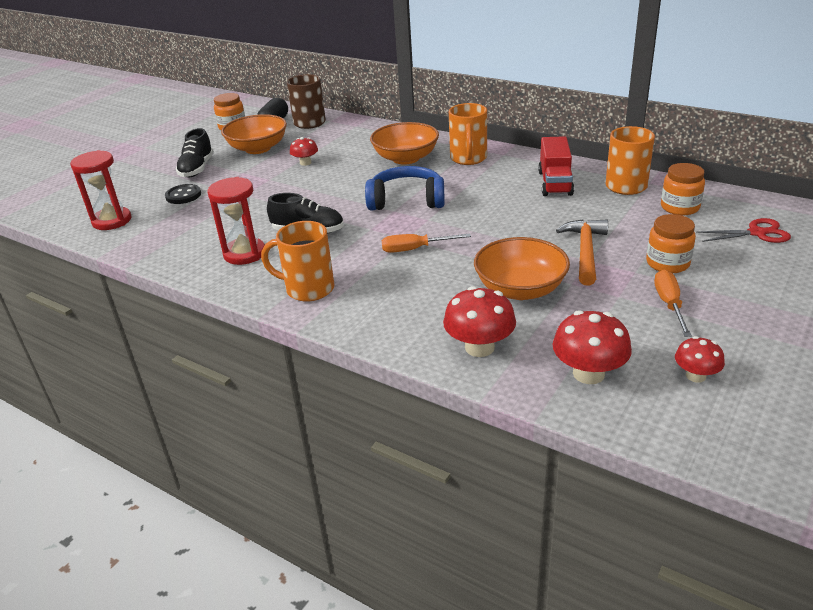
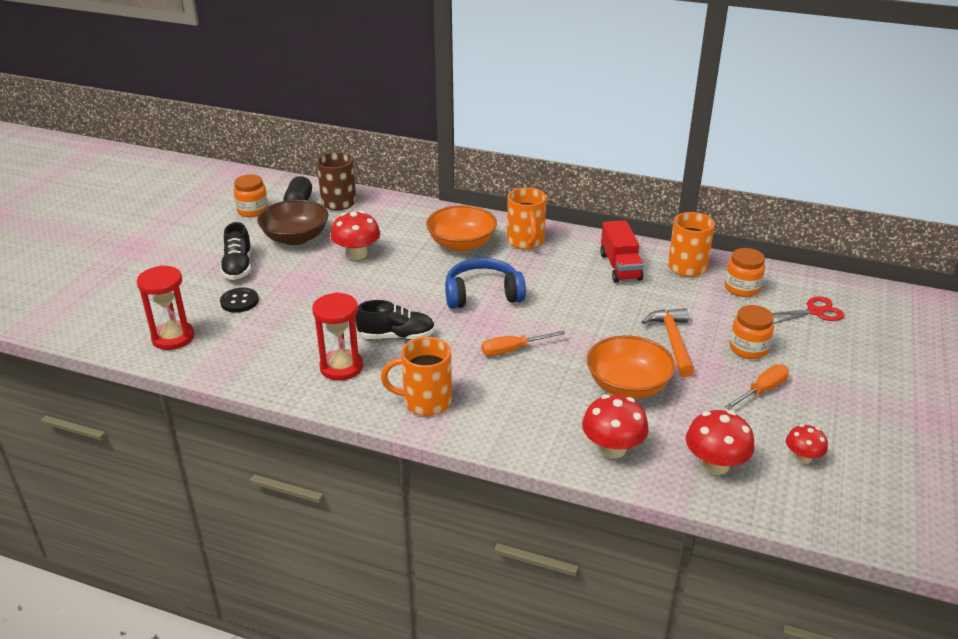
camera: 15 degrees left, 0 degrees up
(258, 148) = (295, 238): orange bowl -> brown bowl
(305, 163) = (357, 254): red mushroom -> red mushroom, size x1.65
(669, 304) = (762, 390): orange screwdriver -> orange screwdriver turned 60 degrees clockwise

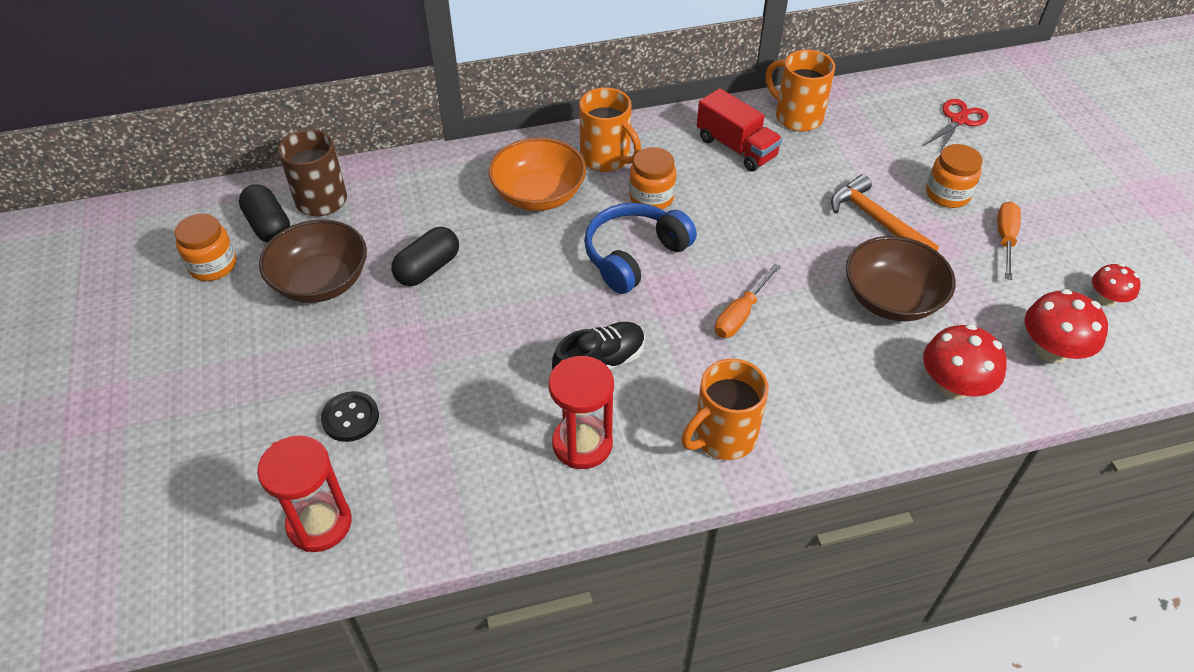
camera: 35 degrees left, 15 degrees up
(238, 267) = (290, 365): black shoe -> none
(357, 254) = (428, 268): red mushroom -> black capsule
(627, 386) = (891, 299): orange bowl -> brown bowl
(742, 288) = (872, 121): orange jar -> orange jar (651, 197)

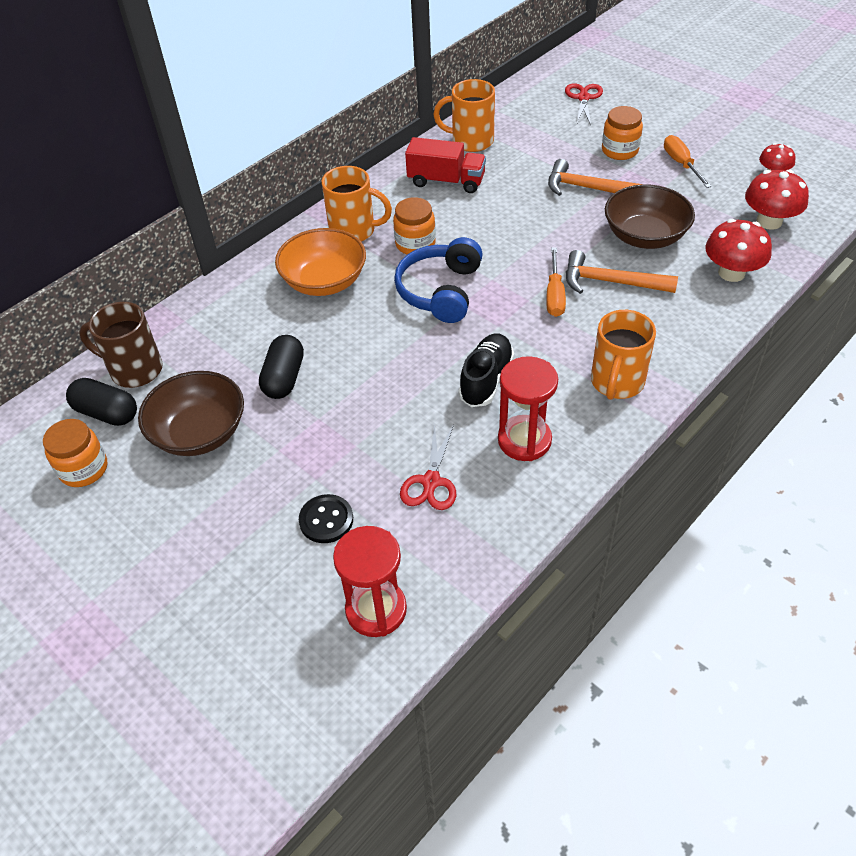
camera: 30 degrees left, 0 degrees up
(465, 434) = (431, 481): none -> red scissors
(811, 330) = (611, 282): none -> orange hammer

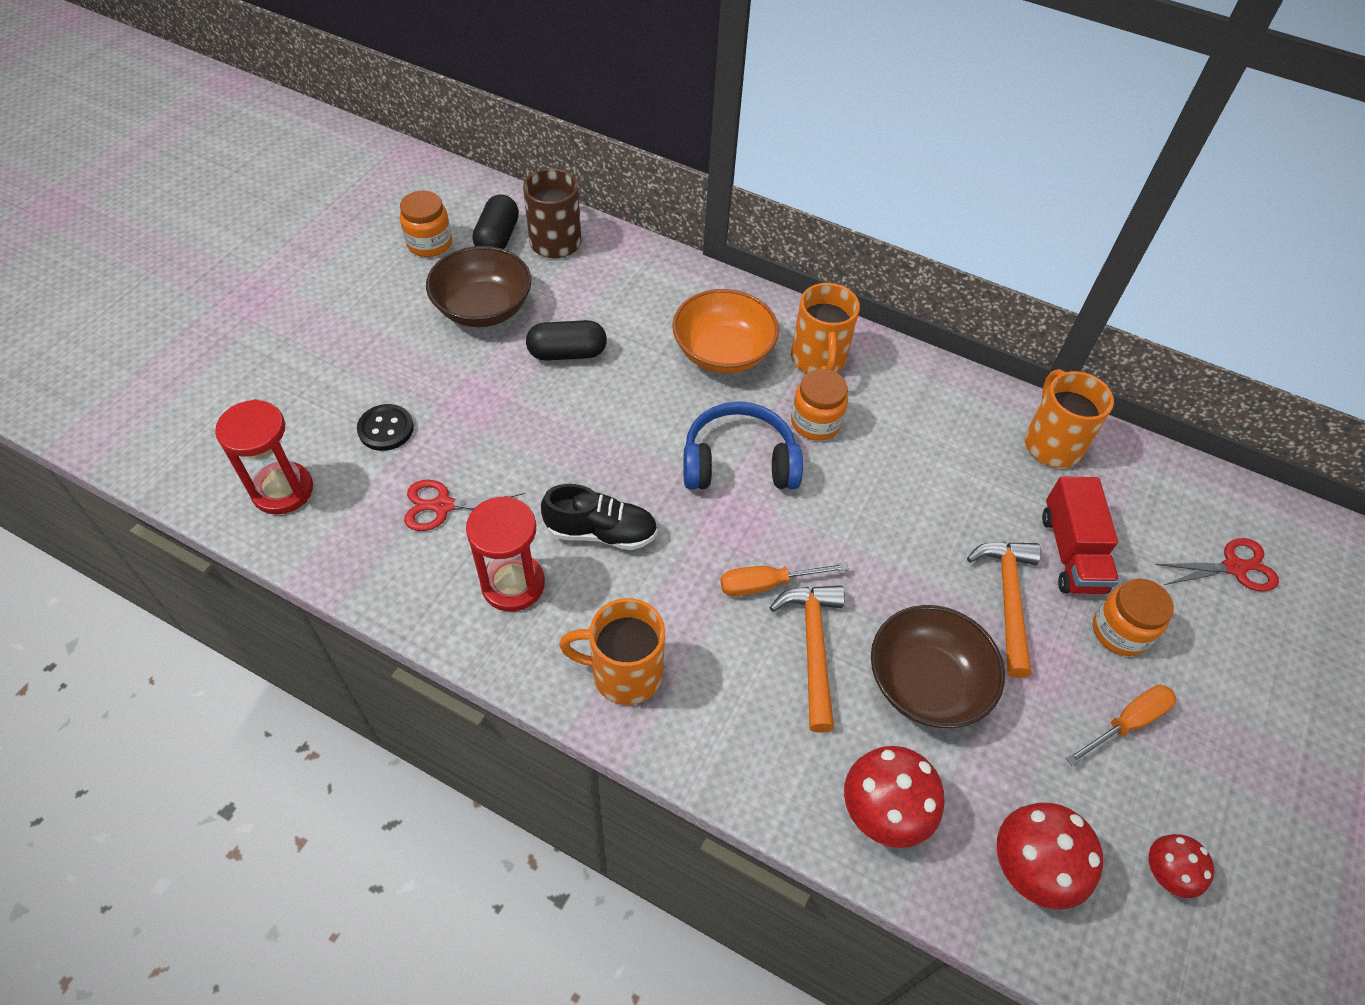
camera: 70 degrees right, 5 degrees up
(446, 181) = (951, 431): red truck -> red truck (1071, 552)

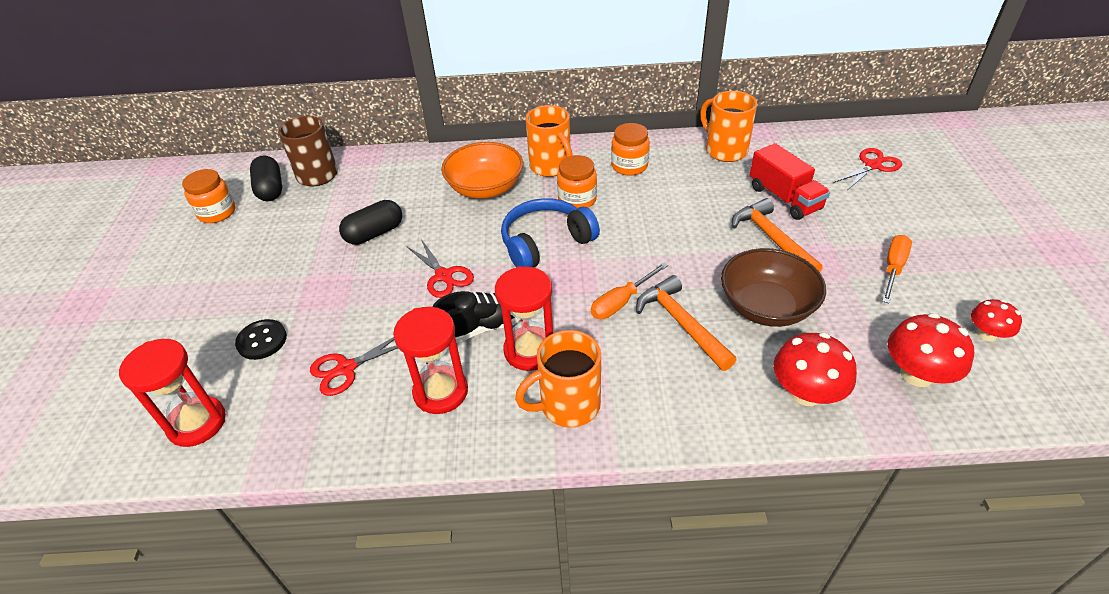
camera: 25 degrees left, 10 degrees down
(483, 308) = (289, 233): brown bowl -> none
(603, 446) = (444, 276): none -> red scissors
(630, 588) = (530, 351): none -> red hourglass
(1120, 631) = (846, 224): orange jar -> orange jar (629, 166)

